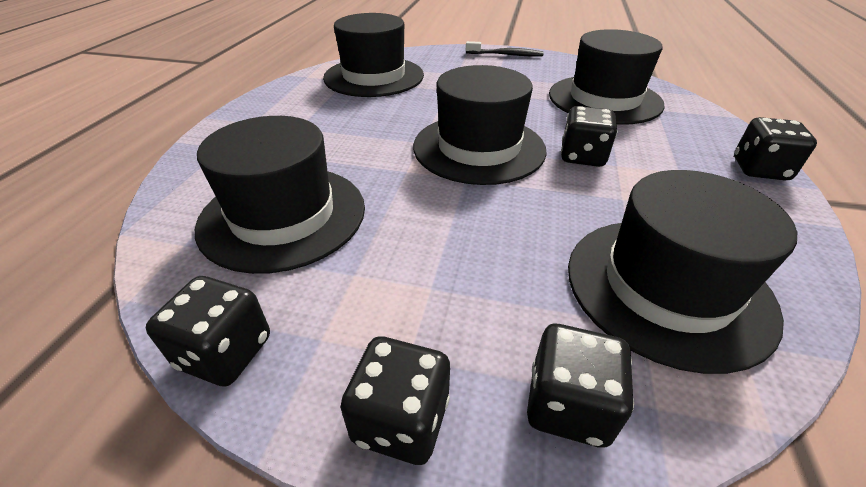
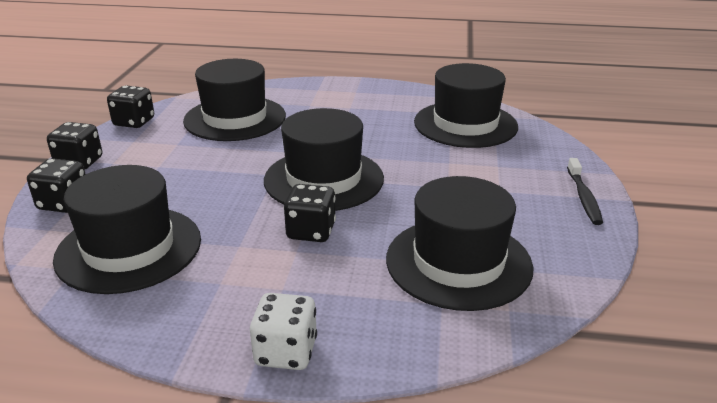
camera: 85 degrees right, 10 degrees down
(759, 169) = (286, 352): black dice -> white dice

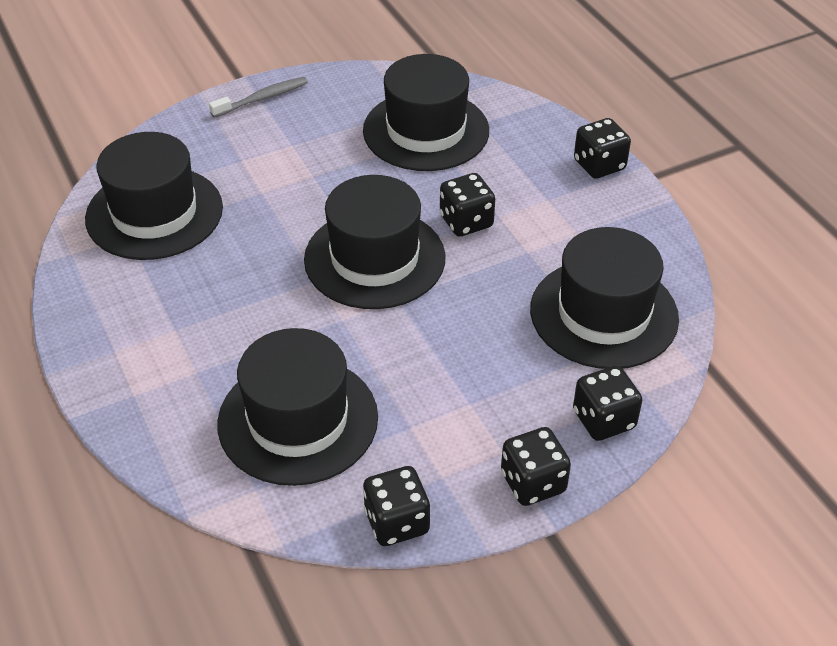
camera: 125 degrees left, 15 degrees up
(286, 352) = (599, 165): white dice -> black dice
(583, 197) = (262, 98): black toothbrush -> grey toothbrush

